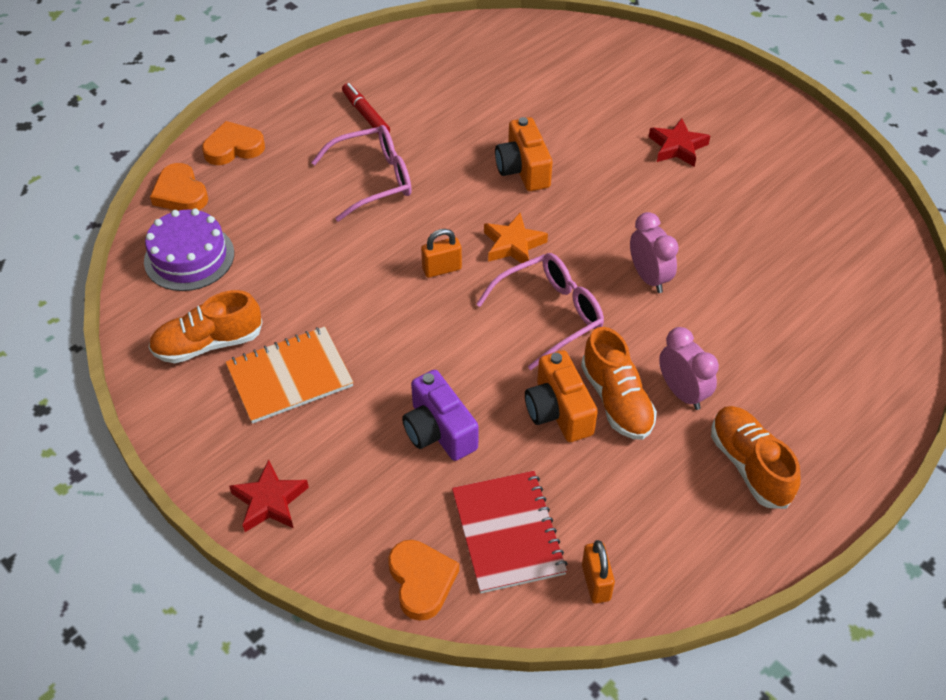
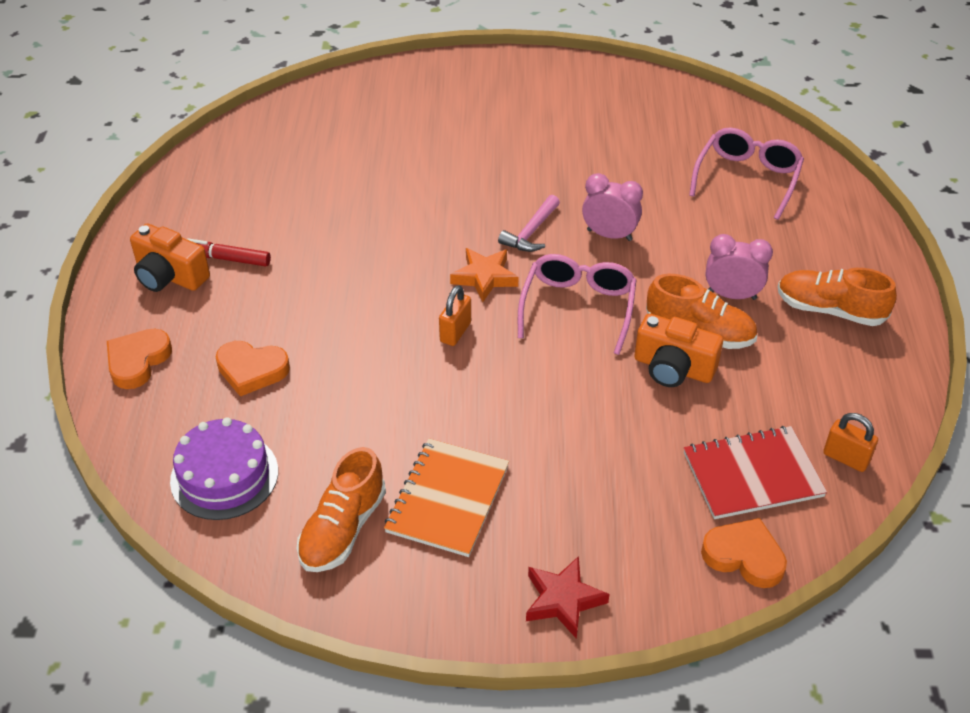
camera: 45 degrees left, 5 degrees down
(180, 193) = (139, 431): orange heart -> orange heart (252, 370)
(373, 180) = (305, 304): pink glasses -> pink glasses (747, 179)
(439, 431) = (613, 446): purple camera -> none
(508, 533) = (752, 475): red notebook -> red notebook turned 45 degrees counterclockwise
(523, 169) = (417, 219): orange camera -> orange camera (170, 276)
(592, 234) = (531, 232): none -> pink hammer
(677, 147) = (508, 133): red star -> none

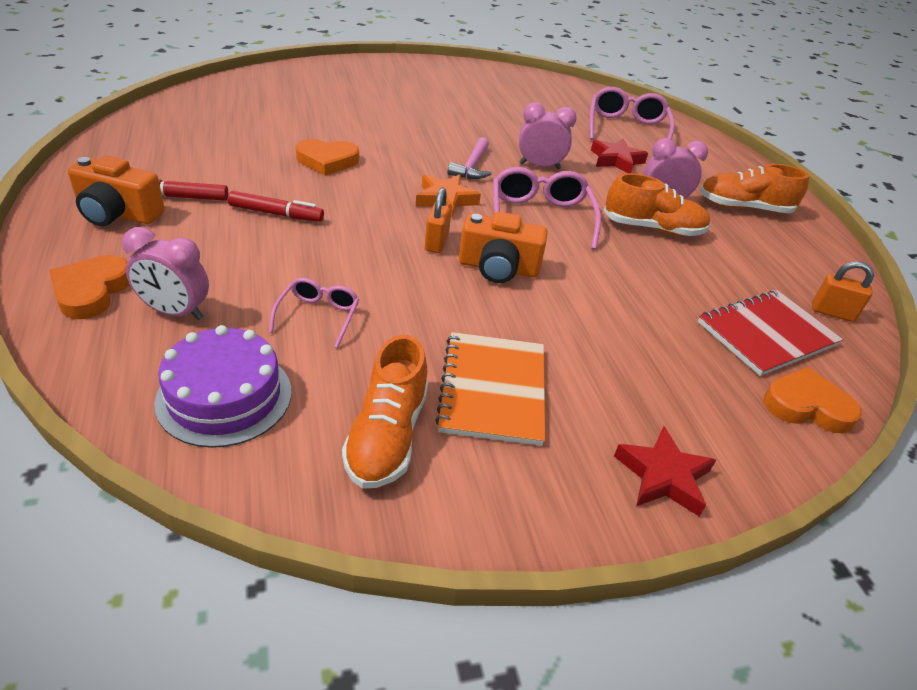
camera: 20 degrees left, 5 degrees down
(200, 390) = (175, 312): none -> pink clock
(252, 370) = (232, 289): orange heart -> orange heart (327, 161)
(310, 285) = (276, 214): none -> red marker
(318, 407) = (318, 316): none -> pink glasses
(673, 368) = (647, 256): orange camera -> orange camera (498, 268)
(707, 230) = (616, 160): none -> red star

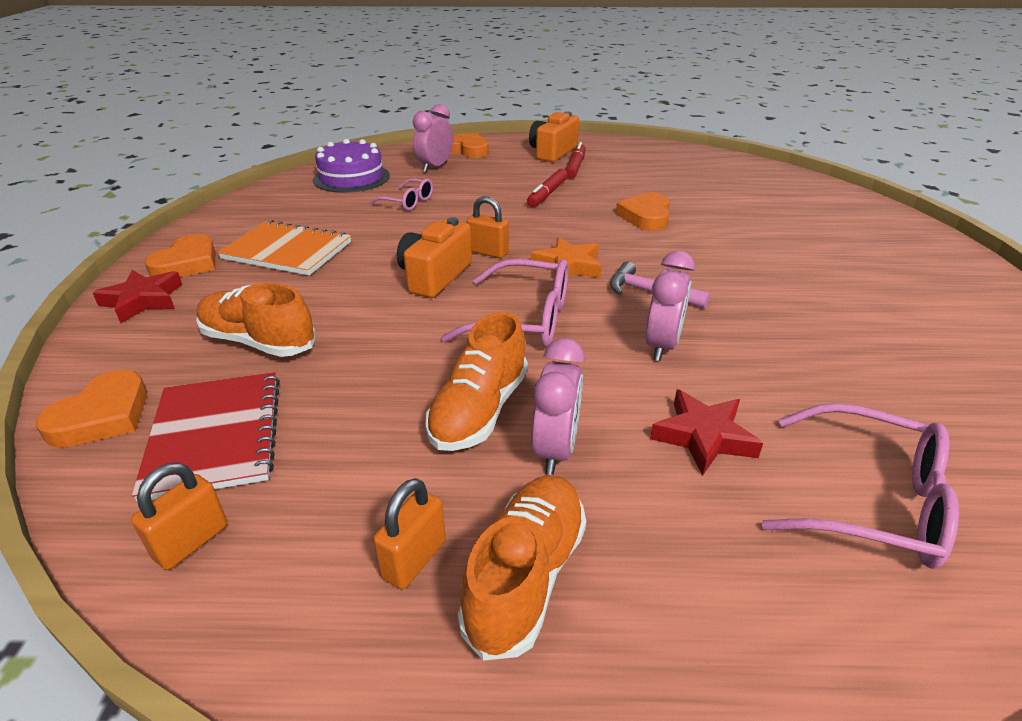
camera: 110 degrees right, 5 degrees down
(387, 436) = (281, 214): orange shoe -> orange shoe (258, 341)
(567, 478) = (187, 263): none -> orange heart
(766, 238) = (414, 559): none -> orange padlock

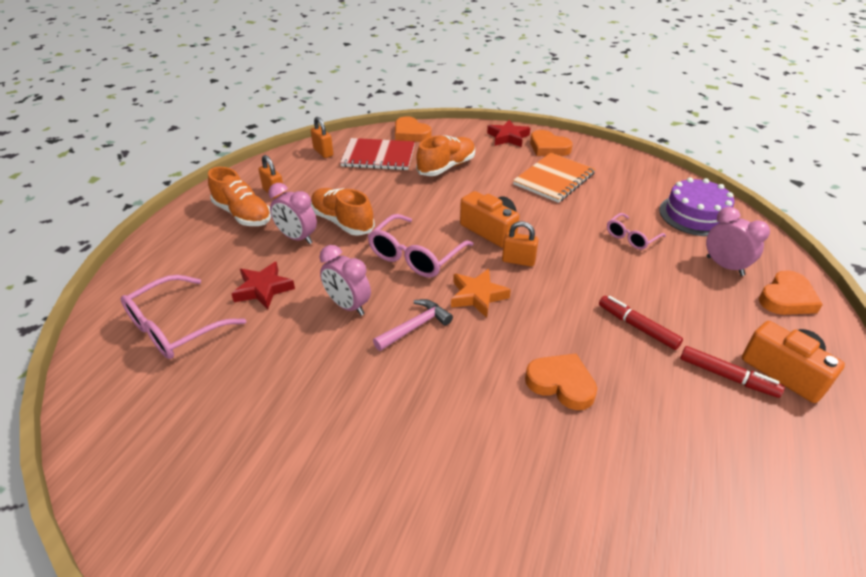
camera: 110 degrees right, 5 degrees up
(488, 252) = (518, 261): orange padlock -> orange padlock turned 60 degrees clockwise

